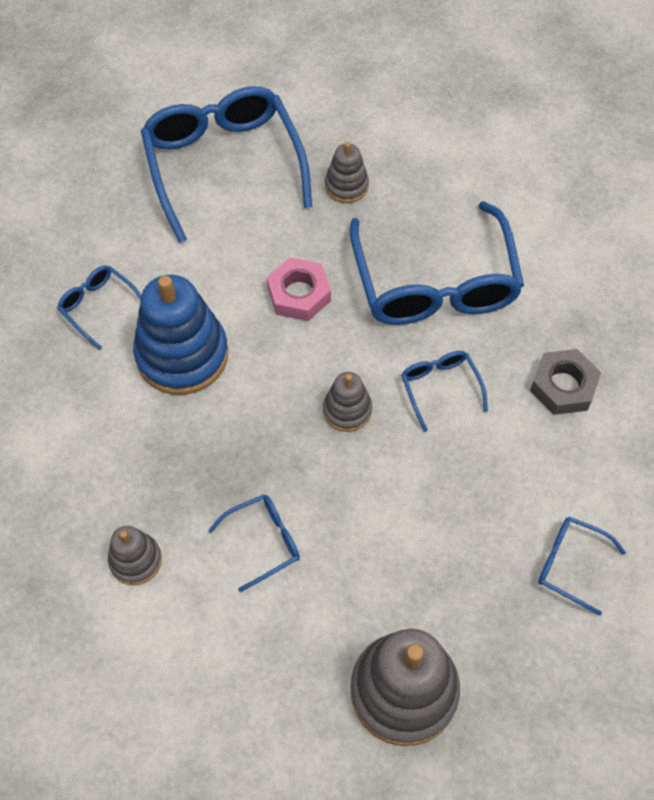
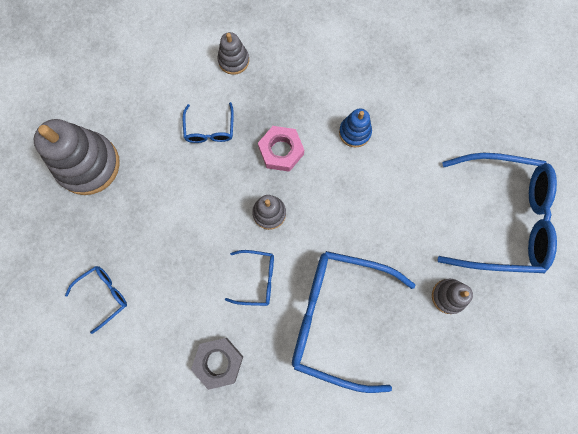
camera: 115 degrees right, 15 degrees up
(99, 307) = (412, 97): blue glasses -> none
(182, 355) = (354, 132): blue stacking toy -> blue stacking toy, size x0.52
(299, 294) = (369, 222): pink nut -> pink nut (281, 151)

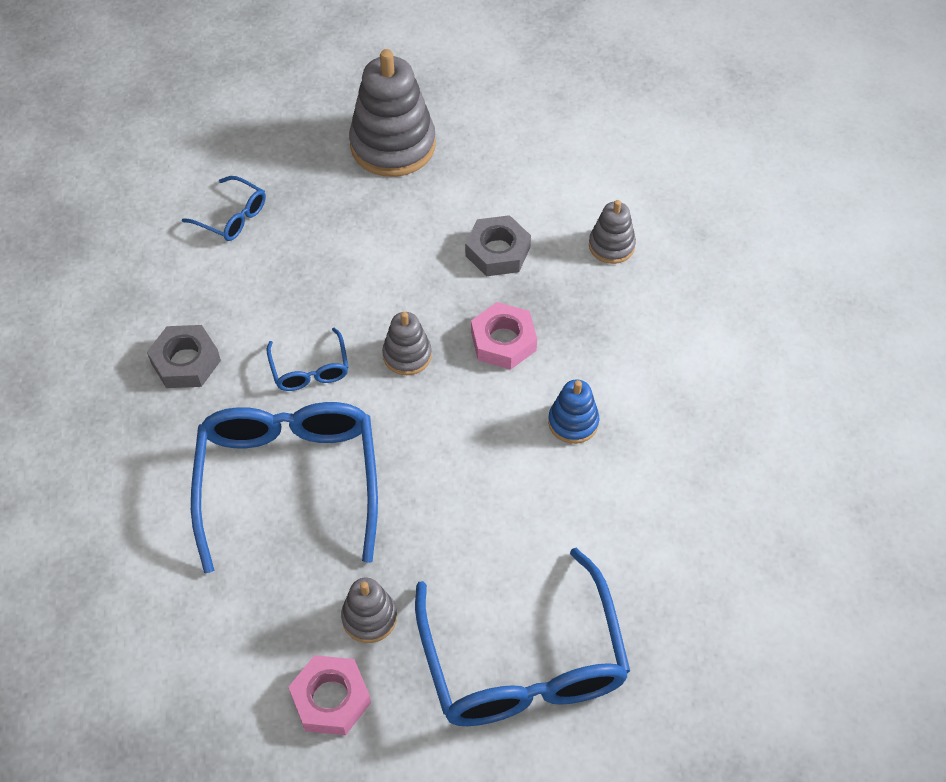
camera: 70 degrees right, 20 degrees down
(210, 129) = (497, 251): blue glasses -> grey nut
(494, 335) = (331, 699): none -> pink nut

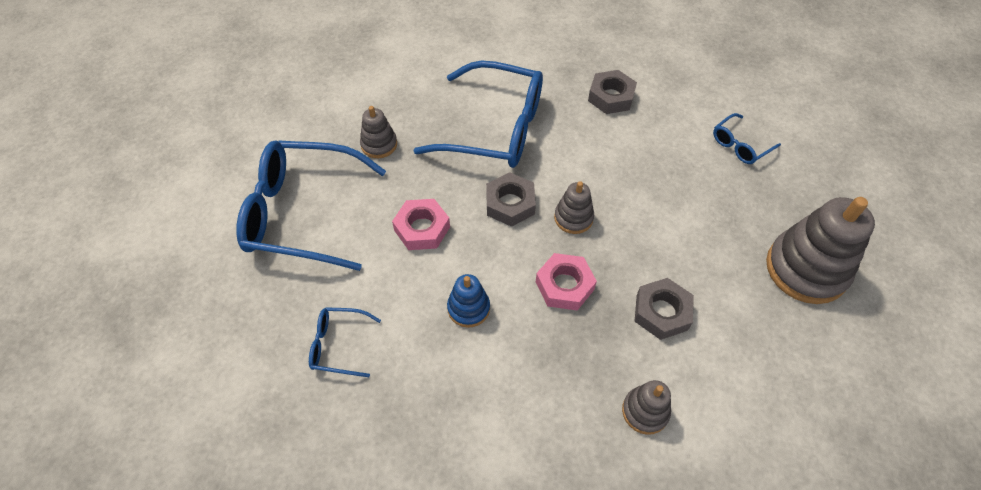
camera: 110 degrees right, 0 degrees up
(310, 369) = (581, 158): blue glasses -> blue glasses (338, 345)
(331, 699) = (340, 115): pink nut -> pink nut (422, 228)
(411, 425) = (510, 204): none -> grey nut

